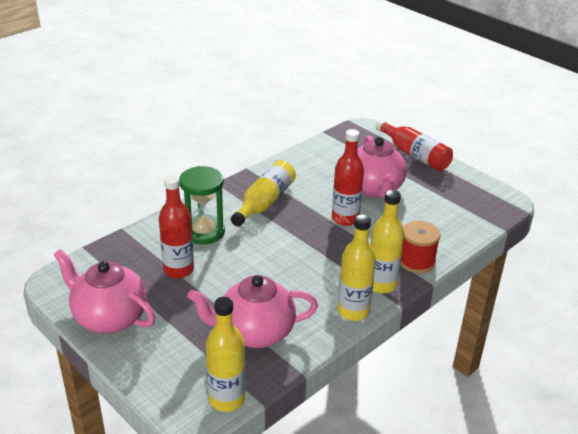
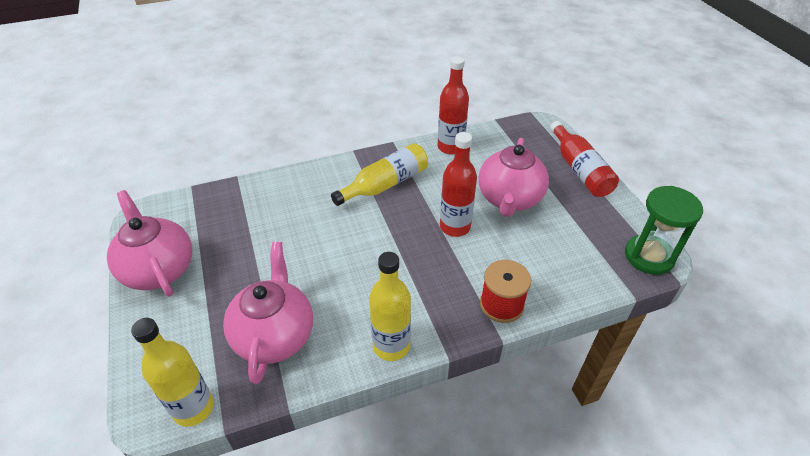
camera: 25 degrees right, 10 degrees up
(178, 270) = (254, 237): red bottle -> red bottle (450, 147)
(204, 232) = (306, 201): green hourglass -> green hourglass (649, 256)
(254, 332) = (275, 335): pink teapot -> pink teapot turned 75 degrees clockwise
(381, 285) = (443, 322): yellow bottle -> none

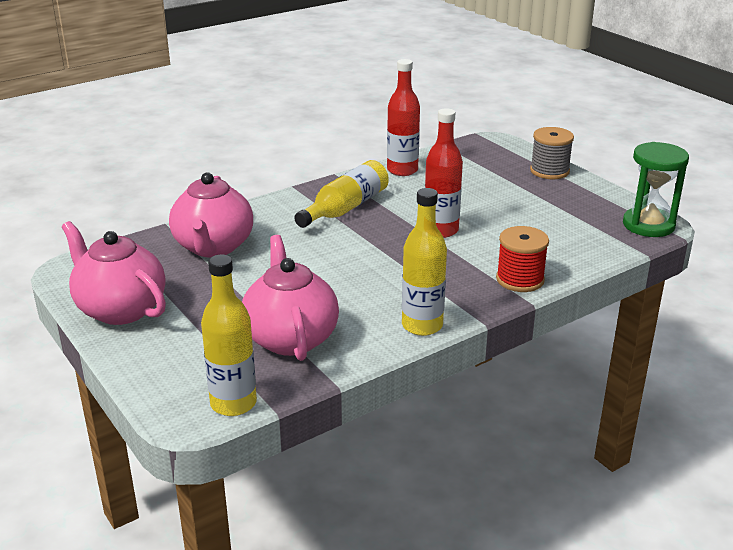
camera: 15 degrees left, 15 degrees down
(509, 199) = (487, 202): pink teapot -> pink teapot (213, 247)
(579, 169) = (549, 171): red bottle -> grey spool

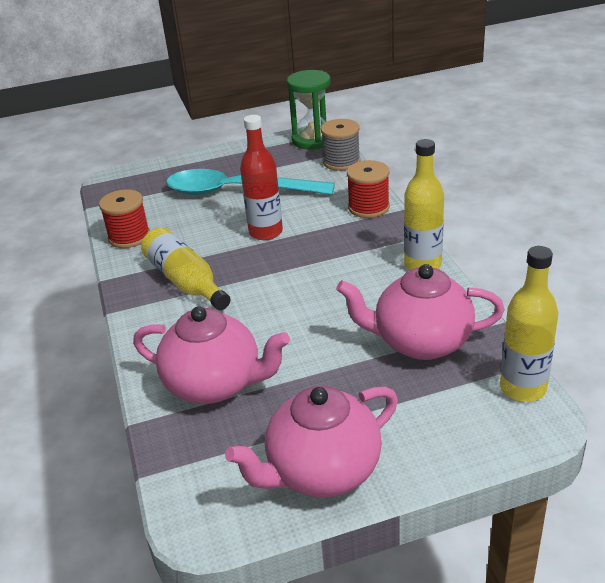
camera: 70 degrees left, 5 degrees up
(402, 170) = (129, 237): red bottle -> red spool
(508, 203) = (238, 191): none -> turquoise spoon
(549, 171) = (193, 163): grey spool -> grey spool (341, 162)

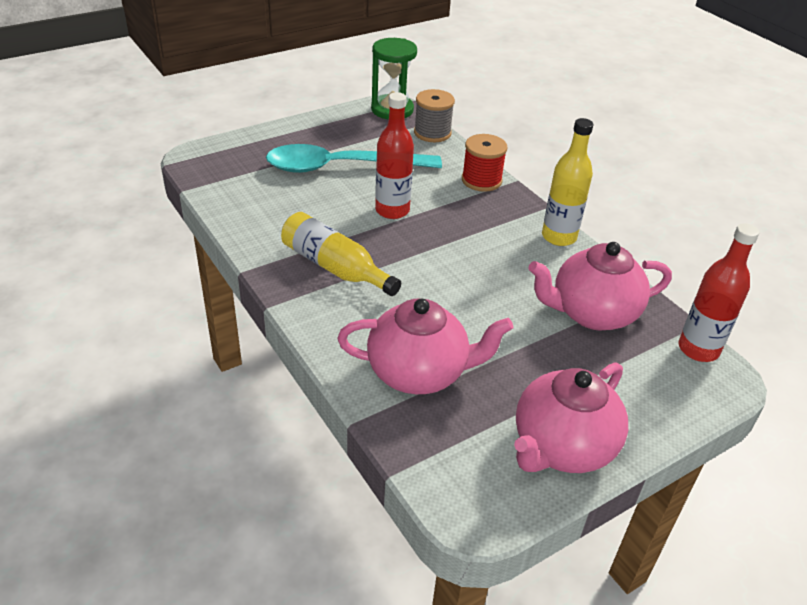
camera: 20 degrees left, 5 degrees up
(129, 237) = (249, 221): red spool -> none
(523, 388) = (698, 349): yellow bottle -> red bottle

